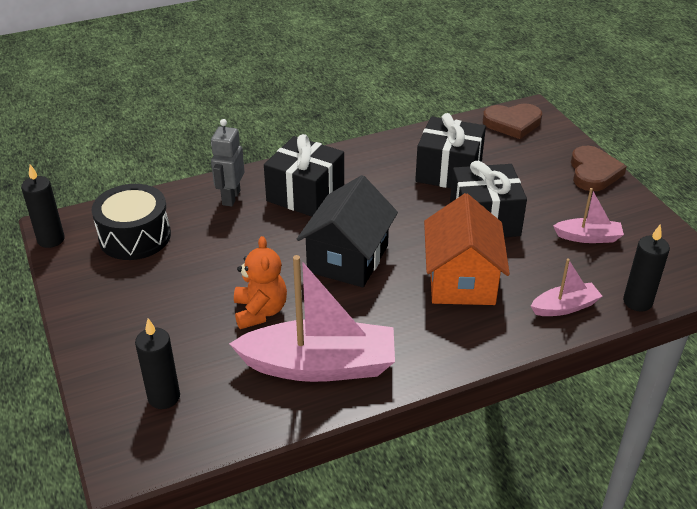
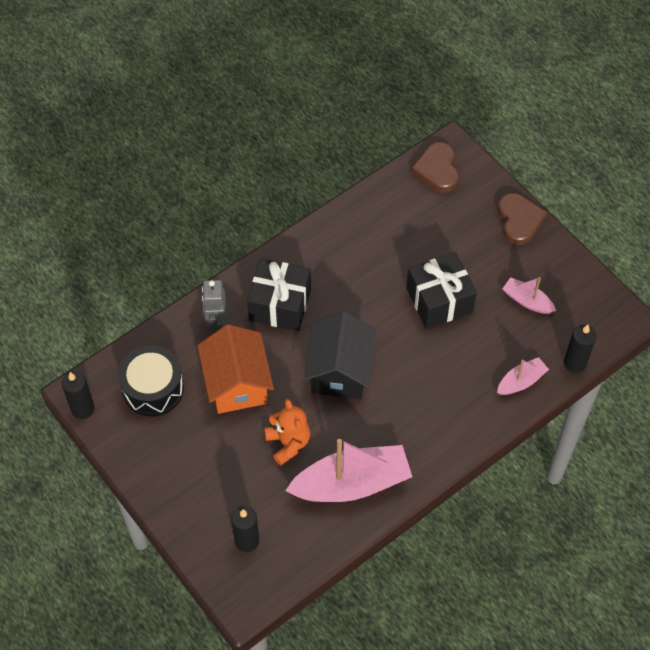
camera: 15 degrees left, 20 degrees up
(448, 171) = (395, 247): black gift -> none
(461, 280) = (436, 372): orange house -> orange house (237, 383)
(512, 123) = (437, 170): brown heart -> brown heart turned 105 degrees clockwise
(588, 237) = (527, 301): pink boat -> pink boat turned 135 degrees counterclockwise

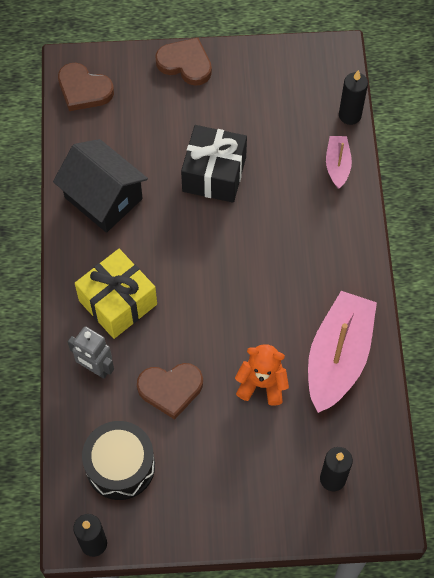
camera: 55 degrees left, 5 degrees up
(237, 383) = (170, 389): orange house -> brown heart
(280, 305) = (118, 302): black gift -> yellow gift
(339, 371) = (222, 297): black house -> black house (103, 198)
(527, 301) = (266, 110): pink boat -> none

